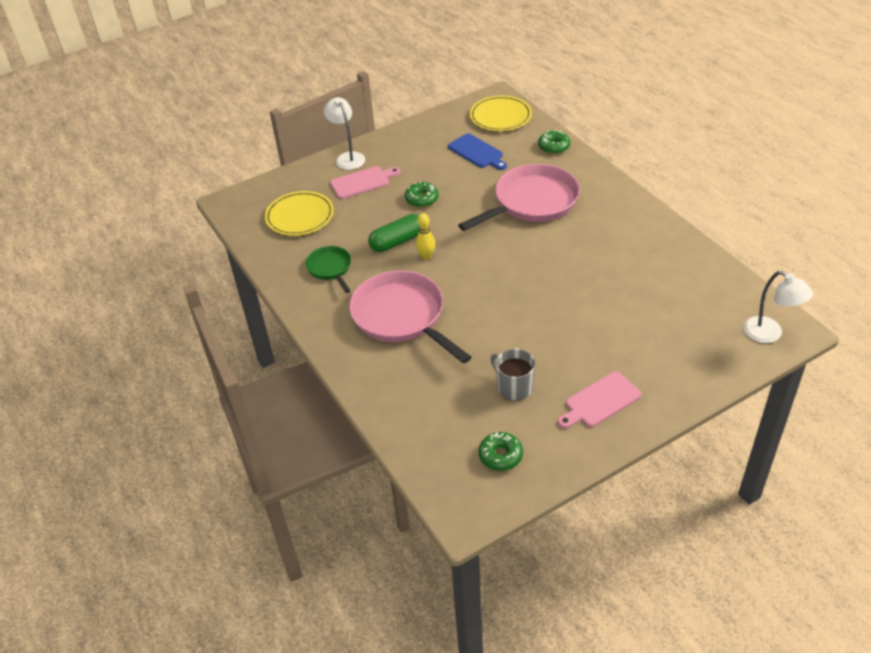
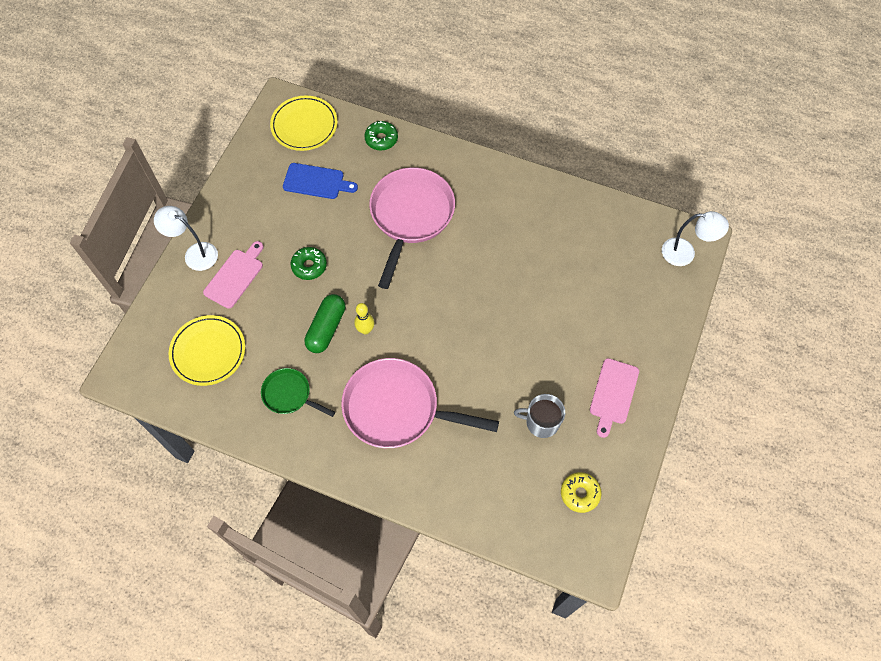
camera: 40 degrees left, 20 degrees up
(500, 456) = (580, 493): green donut -> yellow donut

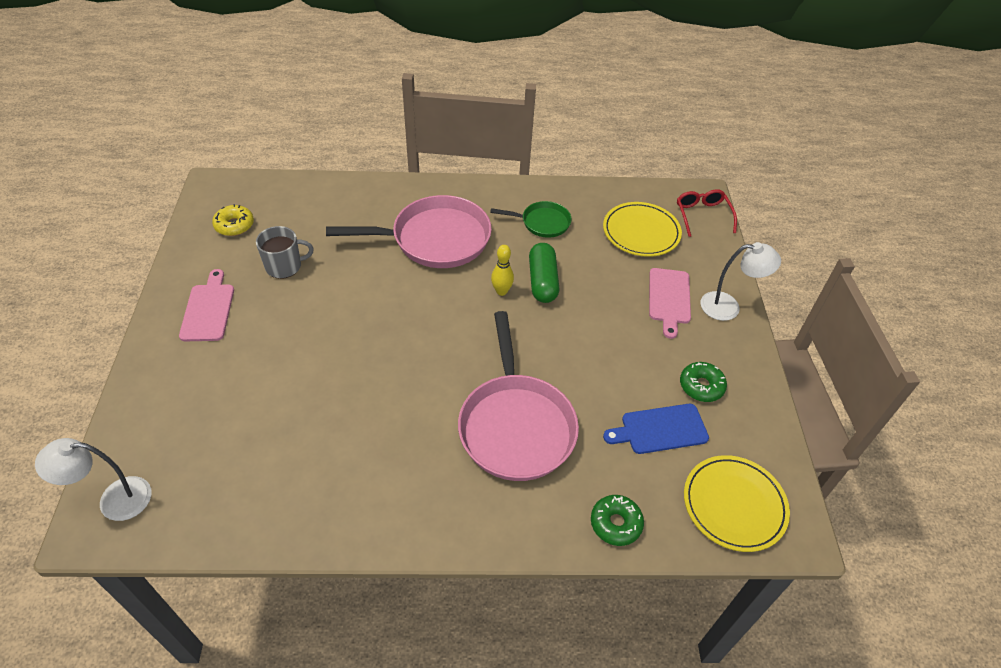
camera: 155 degrees right, 15 degrees down
(138, 351) = (702, 215): none -> red glasses
(309, 266) = (600, 331): green donut -> green donut (701, 386)

